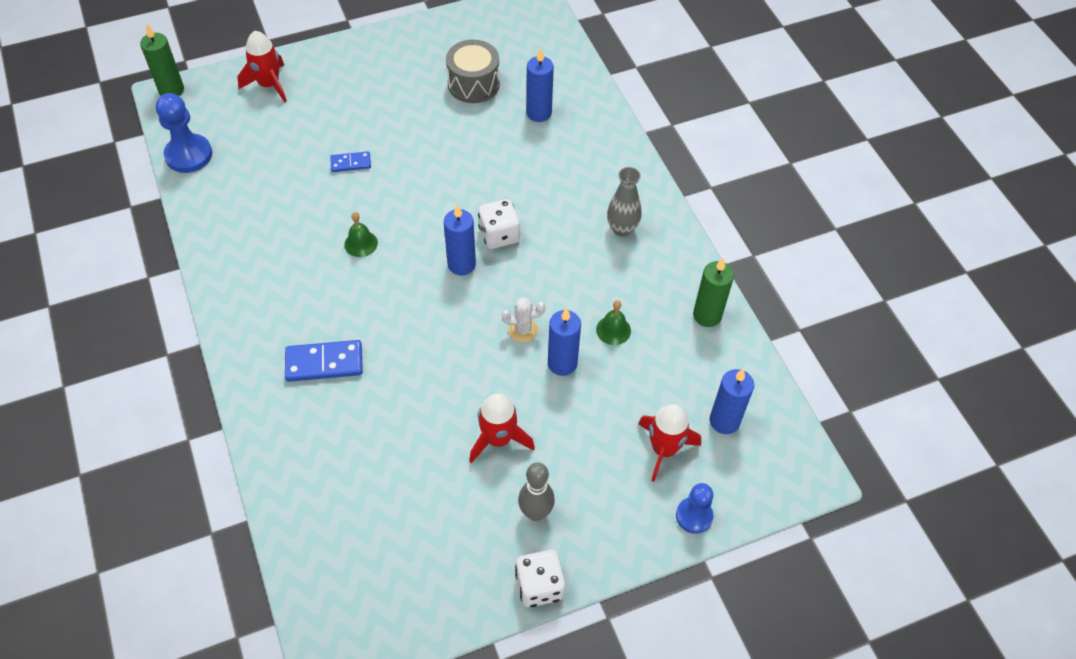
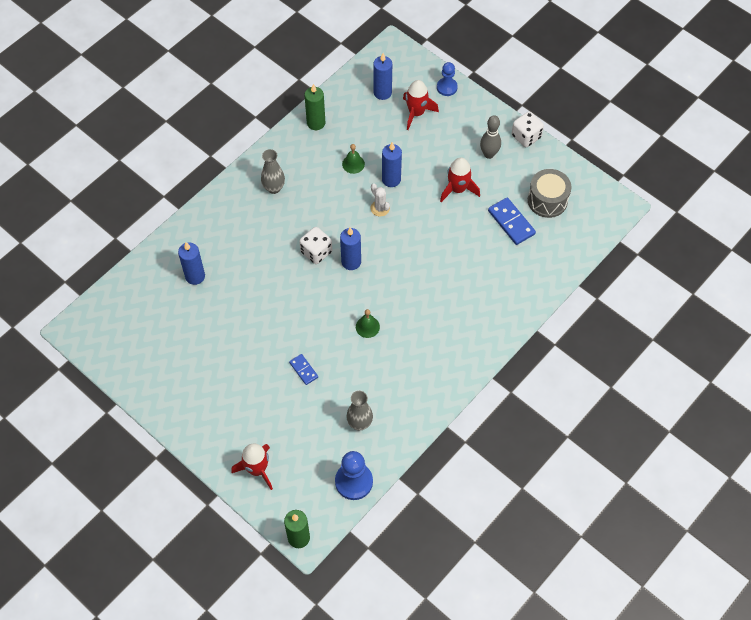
camera: 115 degrees left, 5 degrees up
(248, 186) = (359, 423): none -> grey vase
(324, 363) = (464, 299): blue domino -> blue domino (511, 222)
(473, 84) = (186, 330): grey drum -> grey drum (547, 200)

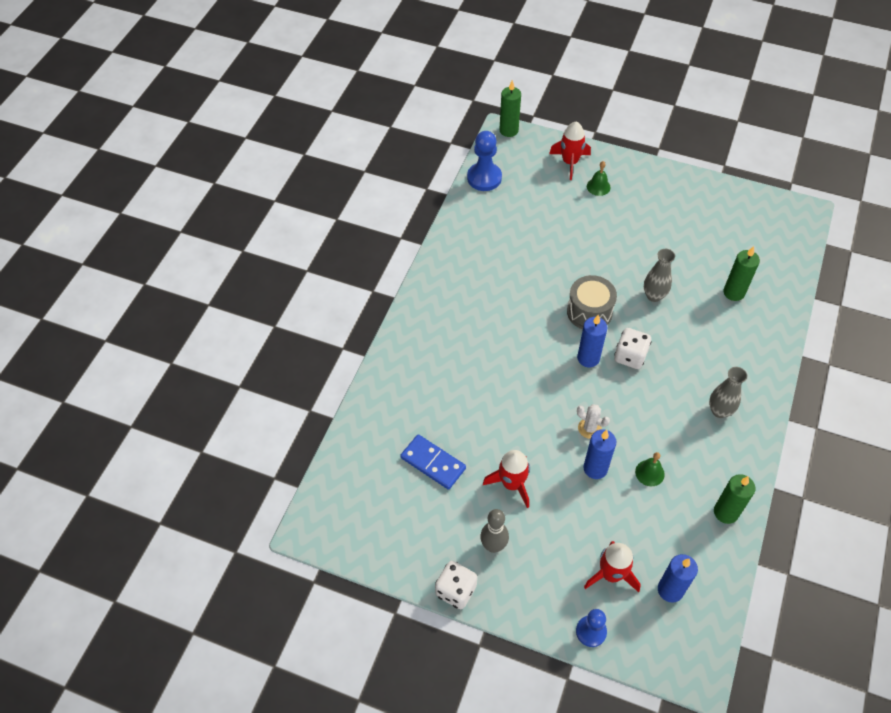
camera: 160 degrees right, 5 degrees down
(195, 276) = (734, 292): blue candle -> green candle
(303, 370) = (576, 245): blue domino -> none
(359, 423) = (501, 220): grey vase -> grey vase (654, 296)
(367, 327) = (537, 301): green bell -> green bell (598, 186)
(547, 200) = (399, 507): grey drum -> grey drum (589, 312)

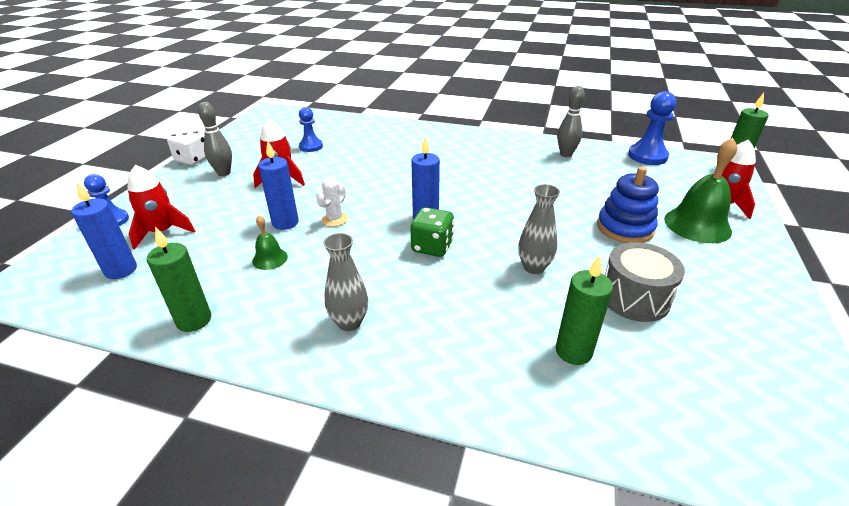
camera: 85 degrees right, 20 degrees down
(433, 463) = (311, 146): blue domino -> blue pawn
(475, 235) = (566, 154): none -> grey bowling pin
(589, 312) = (491, 219): grey drum -> grey drum (634, 298)
(598, 186) = (697, 225): green bell -> green bell, size x1.95
(602, 229) = (625, 228): none -> blue stacking toy
(630, 356) = (432, 247): white dice -> green dice

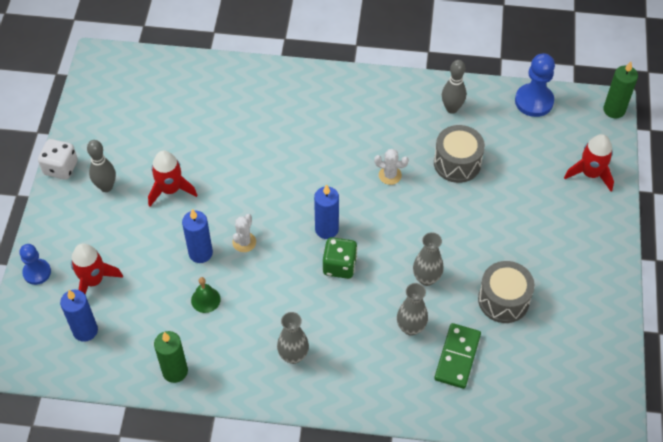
camera: 10 degrees left, 20 degrees up
(311, 146) = (179, 127): blue pawn -> none
(500, 188) = (390, 175): none -> white cactus
(510, 311) = (411, 327): none -> grey vase
(571, 186) = (457, 163): none -> grey drum
(573, 351) = (457, 357): green candle -> green domino
(625, 228) = (502, 218): blue stacking toy -> none
(697, 225) = (565, 206): green bell -> none

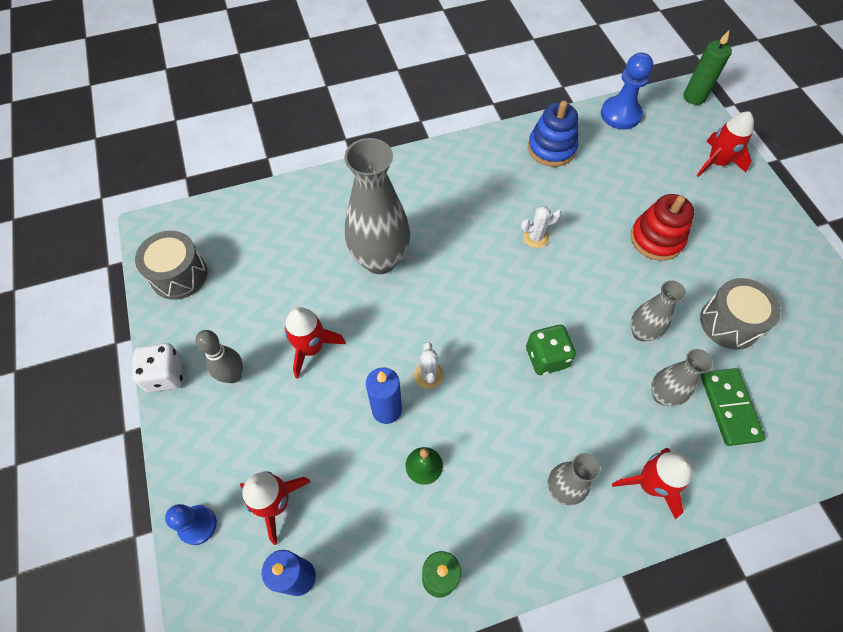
camera: 25 degrees left, 5 degrees up
(256, 145) = (380, 259): none -> grey vase
(326, 229) = (508, 322): blue candle -> none
(359, 379) = (649, 484): none -> red rocket
(451, 108) = (551, 148): grey bowling pin -> blue stacking toy
(457, 163) = (591, 199): grey drum -> grey drum (179, 275)
(490, 214) = (656, 239): none -> red stacking toy

